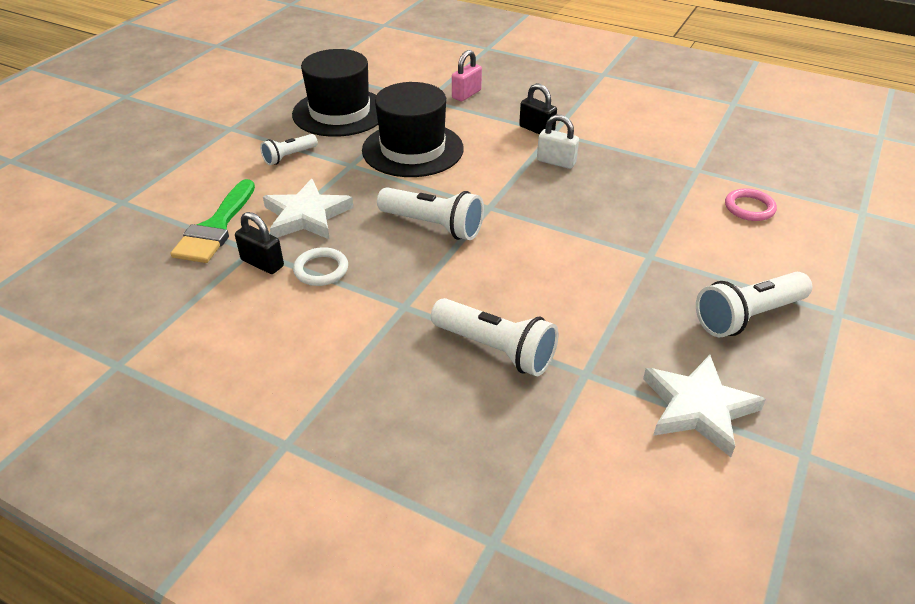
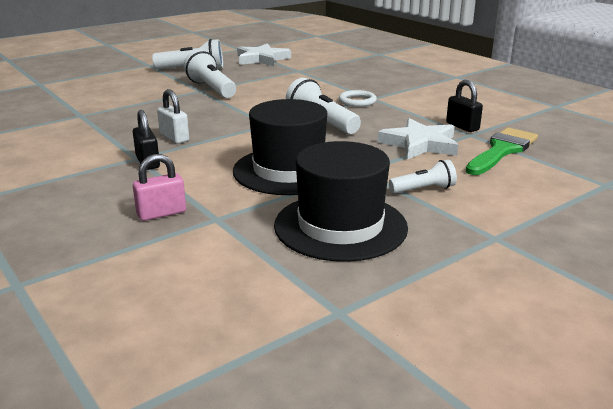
camera: 155 degrees left, 15 degrees down
(321, 270) = (419, 117): white ring -> white ring (357, 101)
(496, 350) = (334, 80): white flashlight -> white flashlight (211, 89)
(749, 208) = (97, 95): pink ring -> none

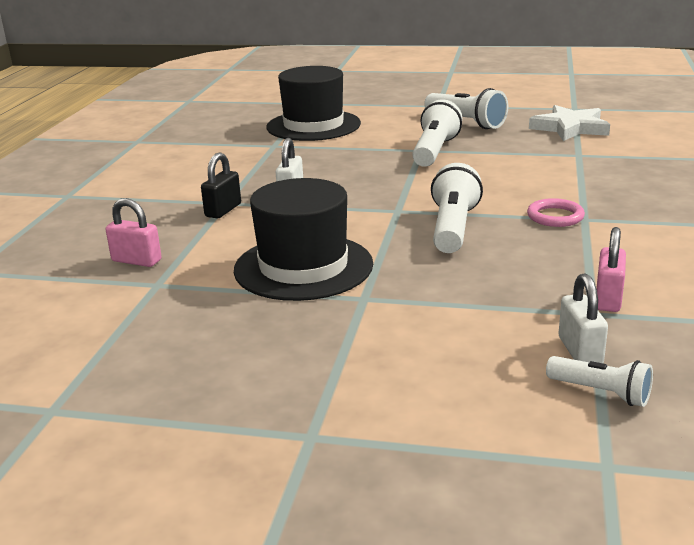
camera: 50 degrees right, 0 degrees up
(340, 226) = (217, 342): black hat -> black hat (313, 125)
(357, 101) = (555, 216): white ring -> pink ring
(420, 144) = (497, 297): white star -> none
(424, 189) = (372, 348): white flashlight -> white flashlight (601, 393)
(462, 126) = (608, 299): black padlock -> pink padlock
(502, 150) = (580, 351): green brush -> white padlock

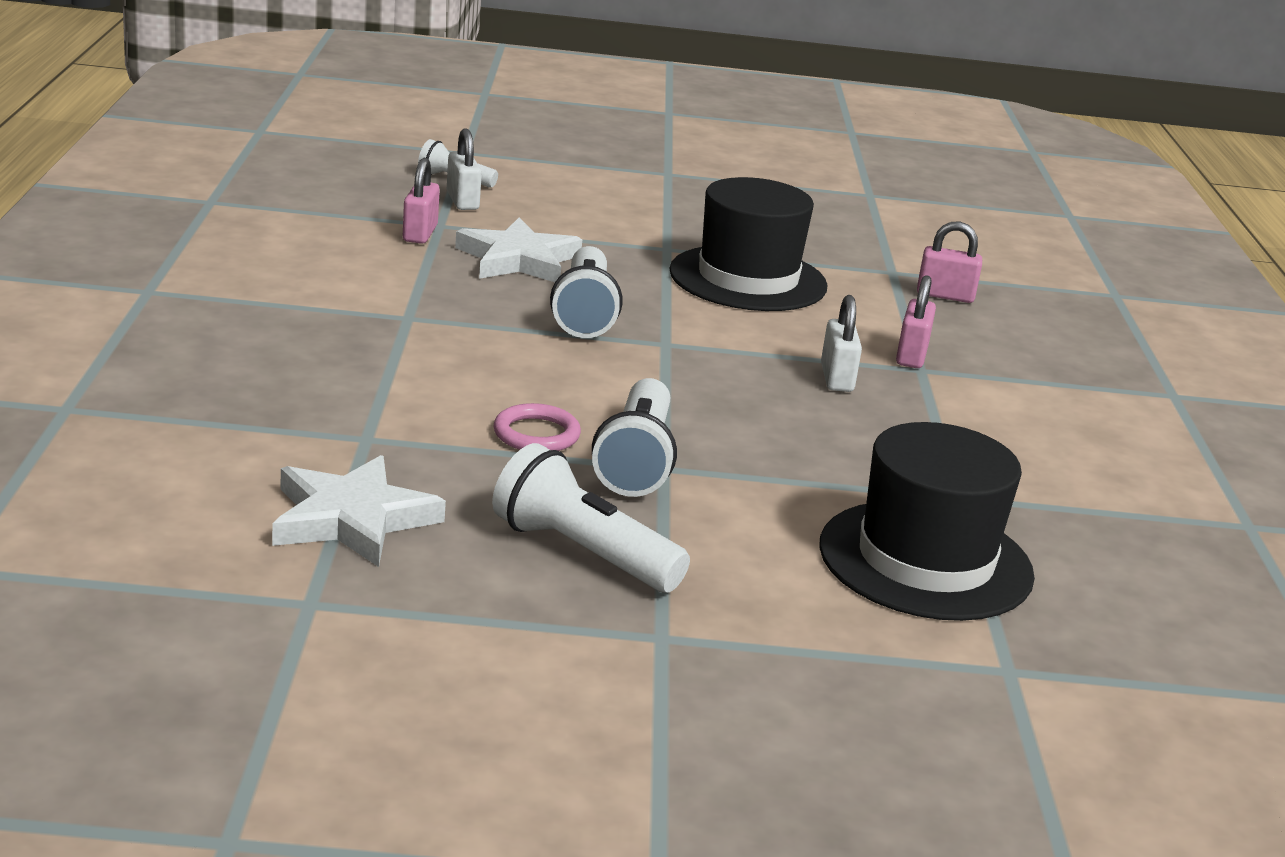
camera: 165 degrees right, 0 degrees up
(223, 210) = (911, 356): black padlock -> pink padlock
(508, 274) = (518, 260): none -> white star
(555, 216) = (447, 321): pink ring -> pink ring (536, 434)

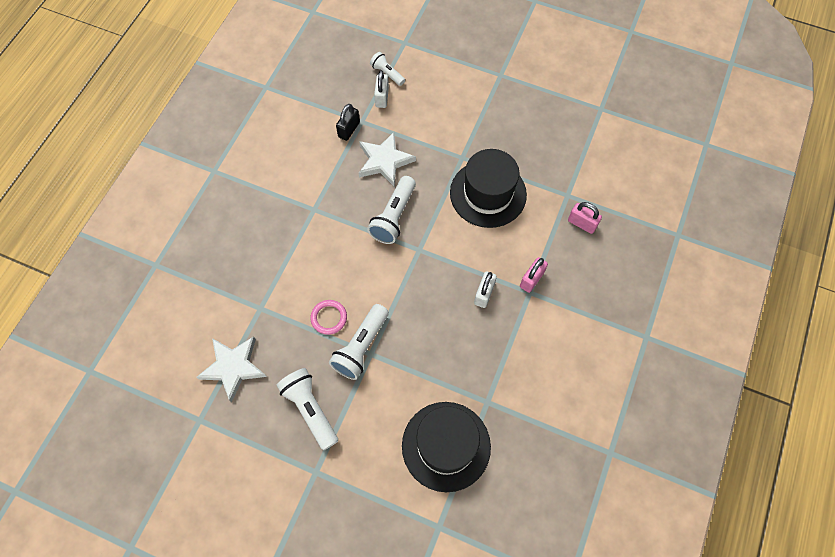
camera: 25 degrees right, 40 degrees up
(420, 234) = (349, 129): pink padlock -> black padlock

